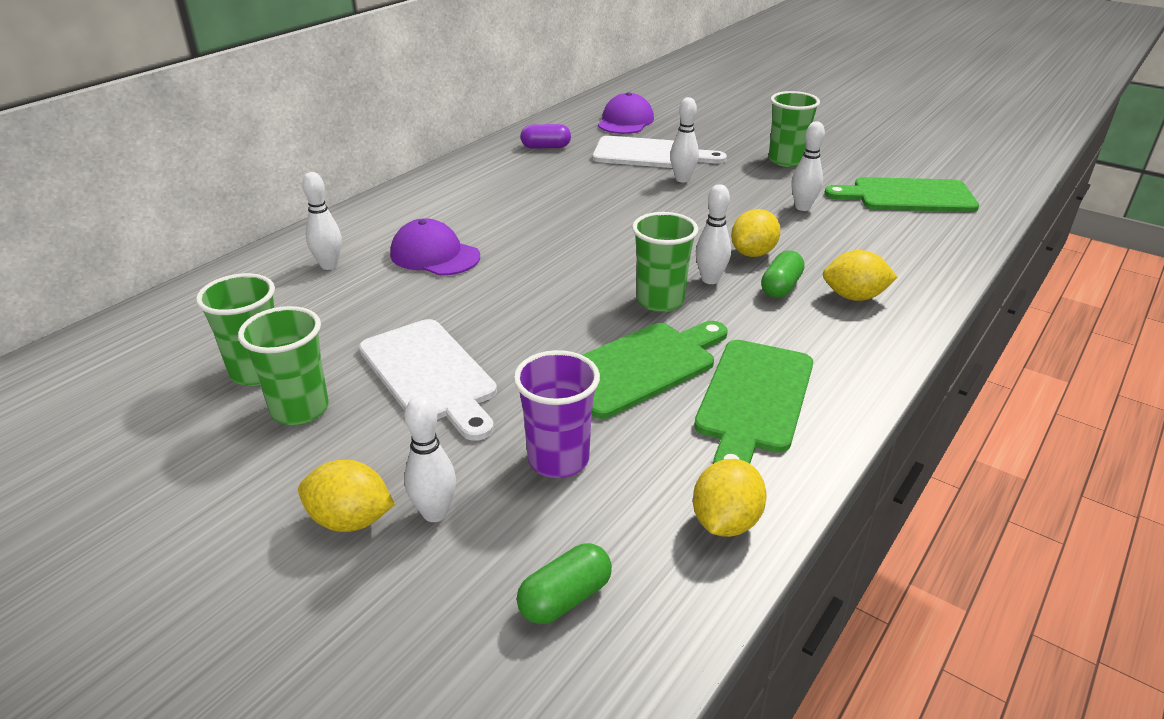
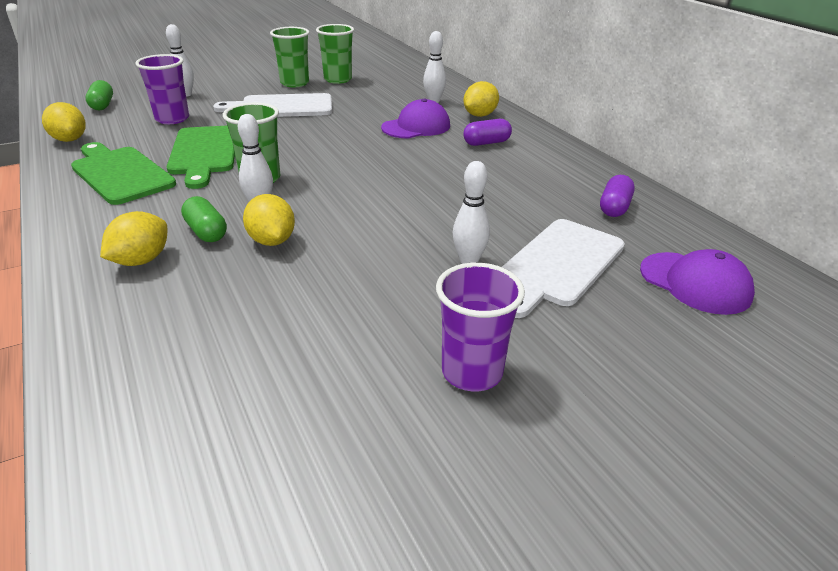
camera: 115 degrees right, 0 degrees up
(350, 520) = (208, 83): yellow lemon -> yellow lemon (479, 115)
(453, 210) = (486, 143): none -> purple capsule
(786, 160) = (472, 372): green cup -> purple cup
(802, 207) = (323, 315): white bowling pin -> none
(907, 196) = (254, 438): green cutting board -> none

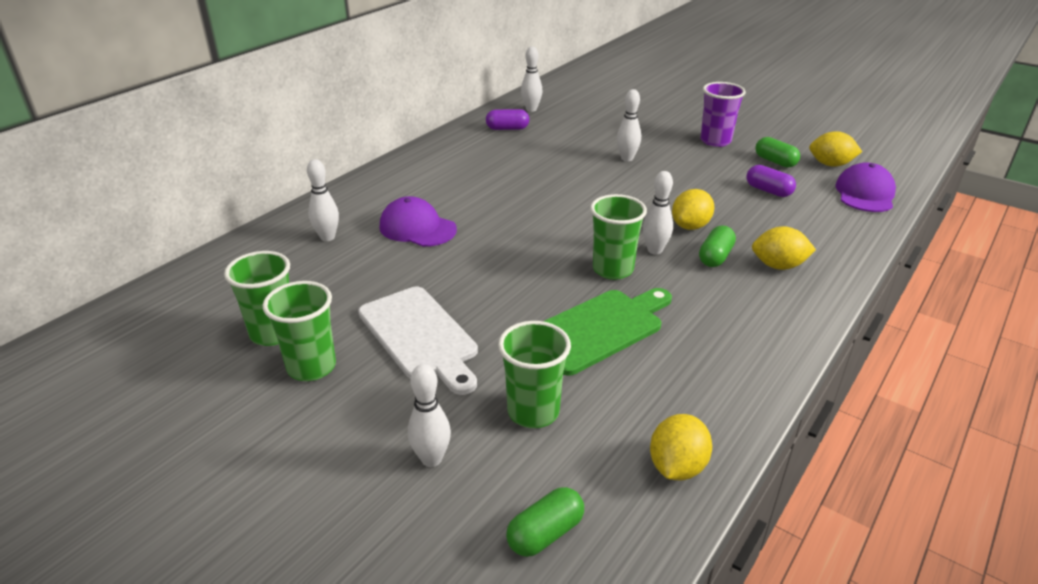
camera: 115 degrees left, 0 degrees up
(120, 173) = (696, 358): green cutting board -> none
(172, 119) = (533, 412): purple cup -> green cup
(344, 404) = (775, 161): none -> green capsule
(479, 115) = (357, 203): yellow lemon -> yellow lemon (830, 164)
(486, 143) = (431, 186): purple capsule -> purple capsule (768, 191)
(559, 264) = (598, 135): white cutting board -> none
(682, 240) = (531, 109): none -> white bowling pin
(695, 283) = (575, 105): purple cap -> purple cap (865, 193)

